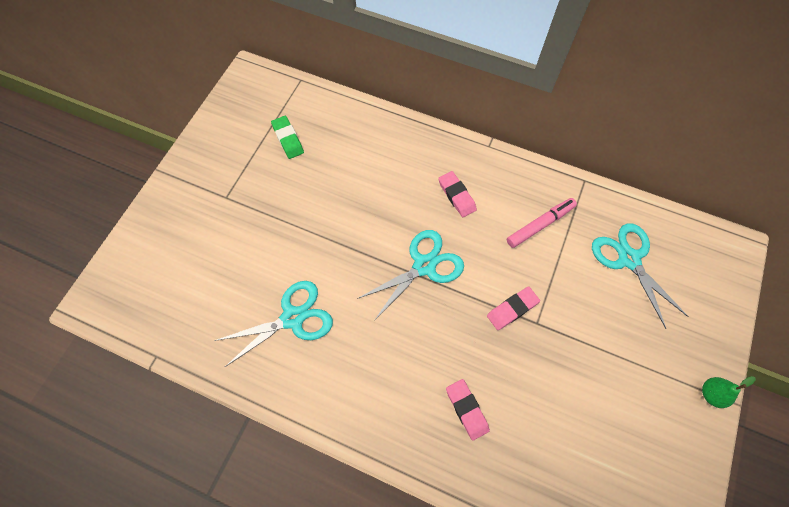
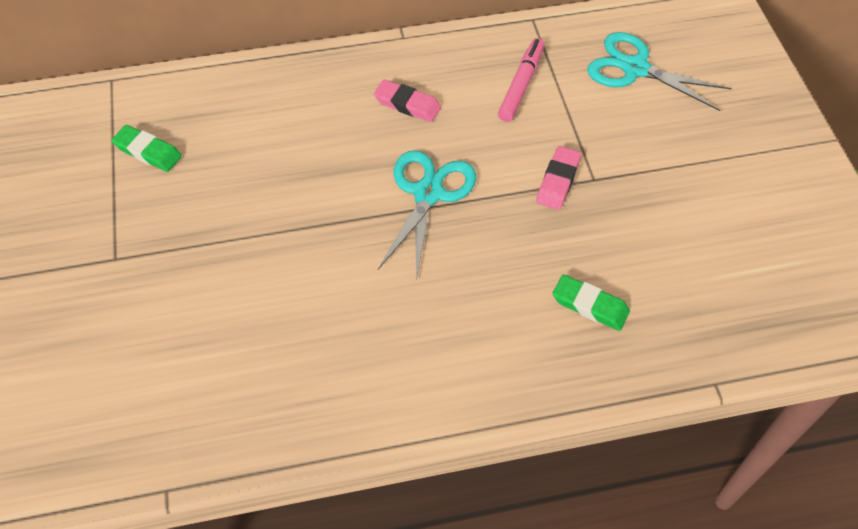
camera: 35 degrees left, 10 degrees down
(293, 318) = (315, 337): turquoise scissors -> none
(466, 409) = (590, 305): pink eraser -> green eraser
(711, 394) = (805, 145): green pear -> none

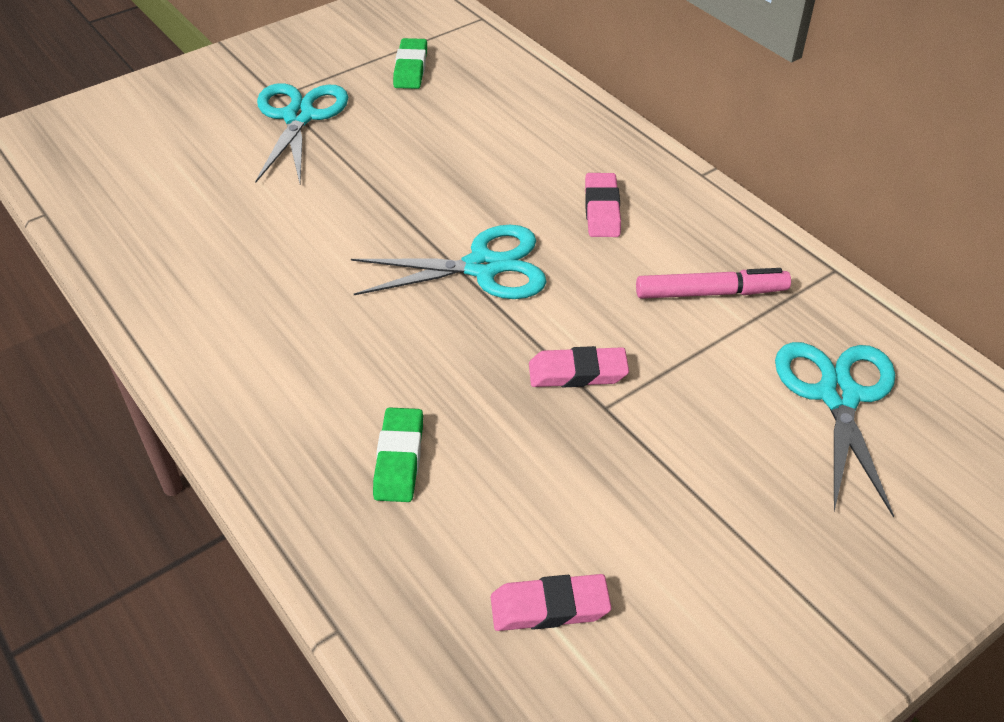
camera: 65 degrees right, 10 degrees down
(160, 251) = (299, 117): none -> turquoise scissors
(735, 267) = (549, 607): none -> pink eraser

